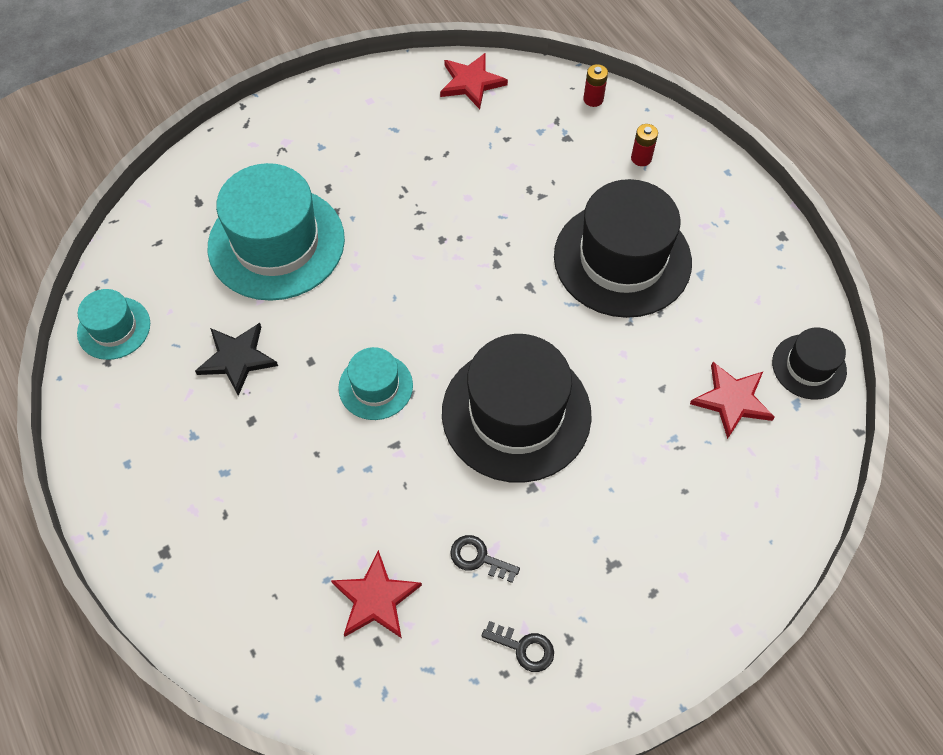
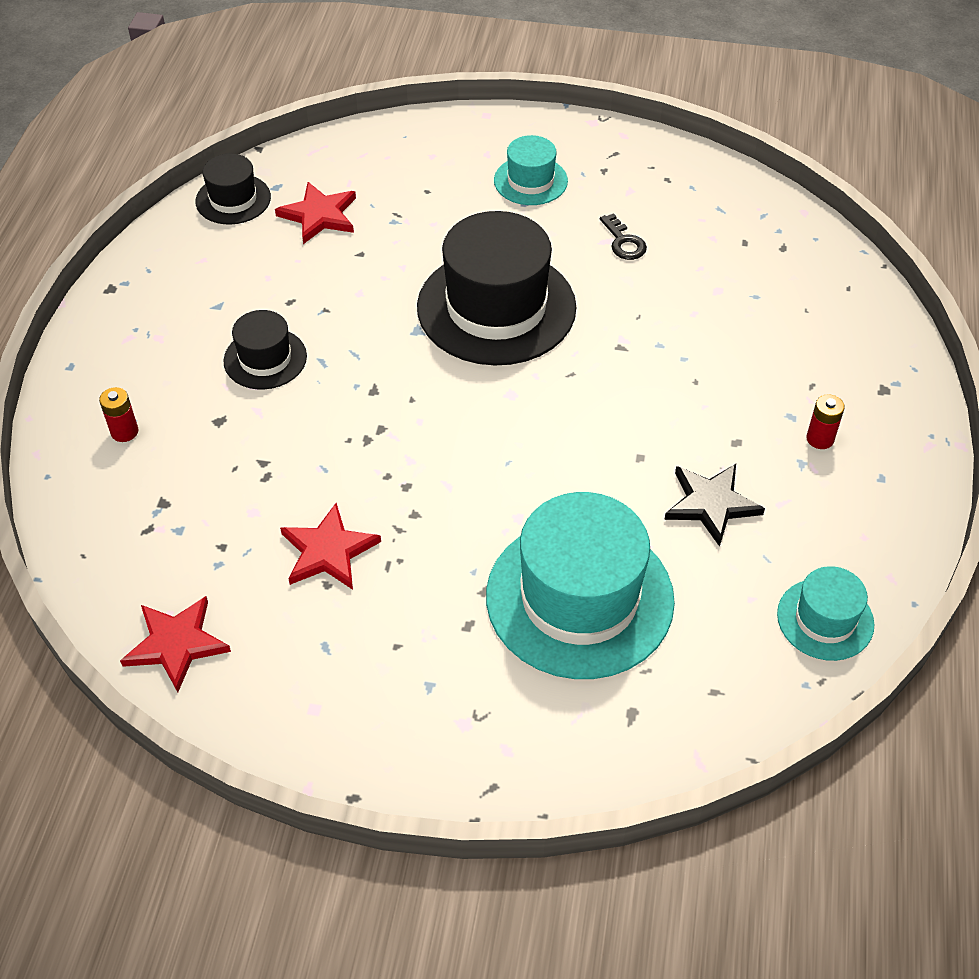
camera: 140 degrees left, 10 degrees down
(375, 386) = (597, 399): turquoise hat -> turquoise hat (530, 181)
(375, 598) = (726, 264): red star -> red star (328, 551)
(524, 648) = (640, 182): black key -> none
(593, 99) = (81, 525): red battery -> red battery (820, 439)
(622, 259) = (265, 359): black hat -> black hat, size x0.50

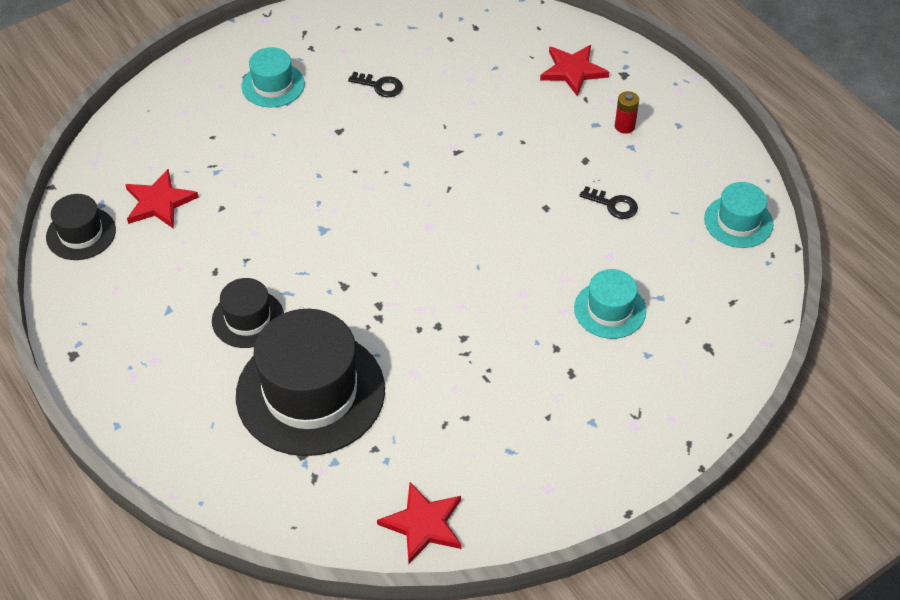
camera: 45 degrees left, 0 degrees up
(124, 432) = (215, 434): red battery -> none
(328, 551) = (442, 398): red star -> red star (573, 71)
(496, 307) = (354, 180): black hat -> black hat (310, 392)
(579, 598) = (610, 310): turquoise hat -> turquoise hat, size x0.50
(711, 504) = (613, 205): black star -> black key

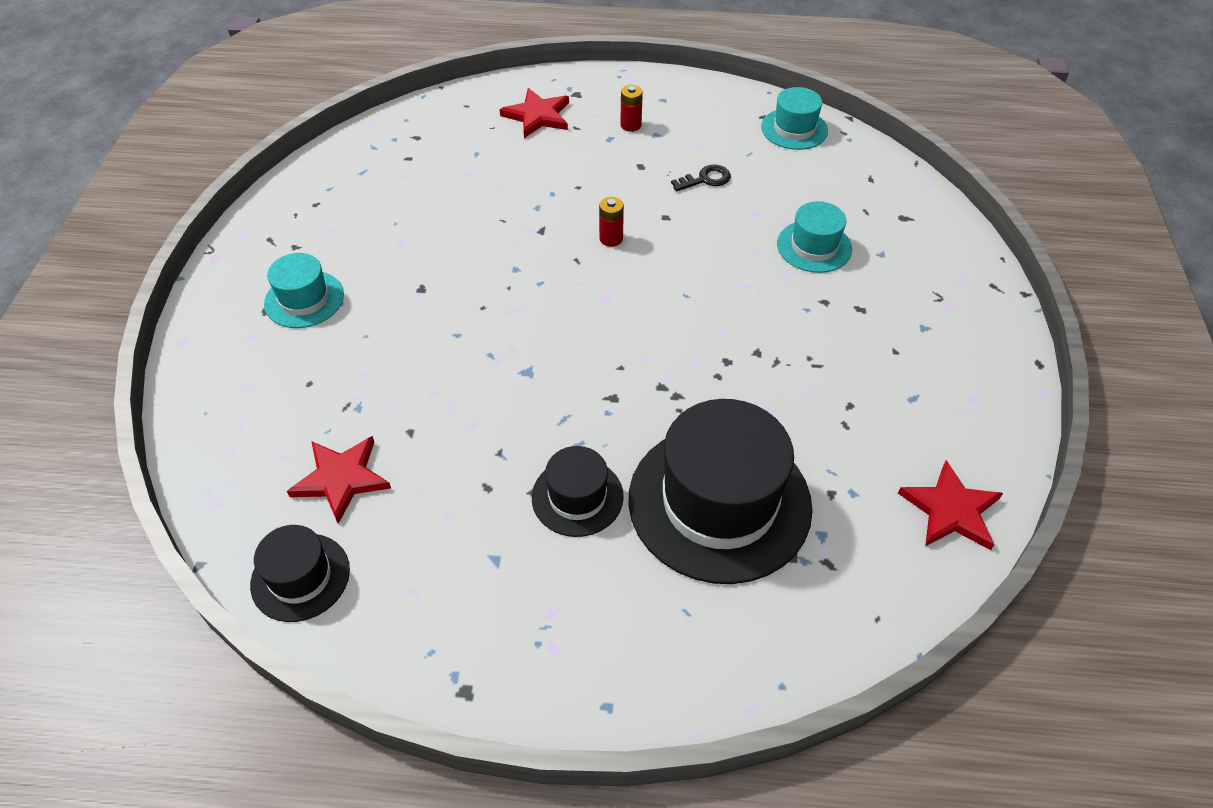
camera: 50 degrees left, 0 degrees up
(380, 86) = (404, 230): black key -> none
(489, 192) = (611, 239): none -> red battery

